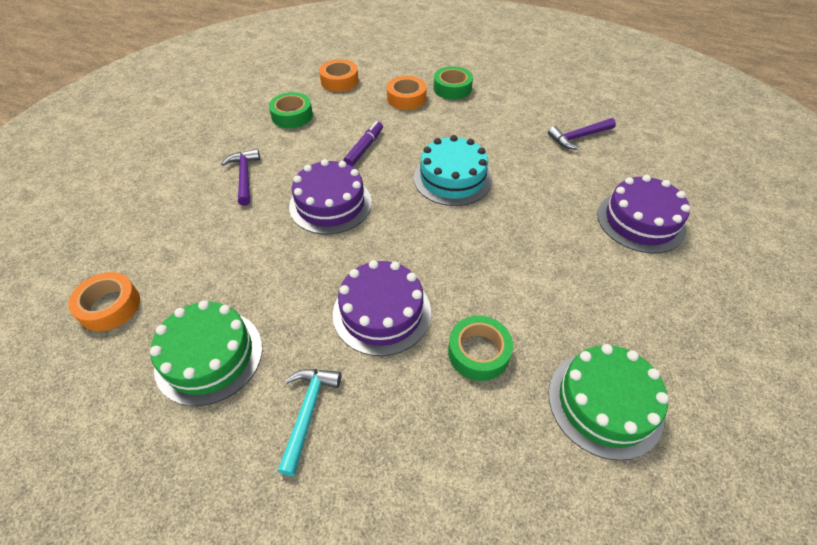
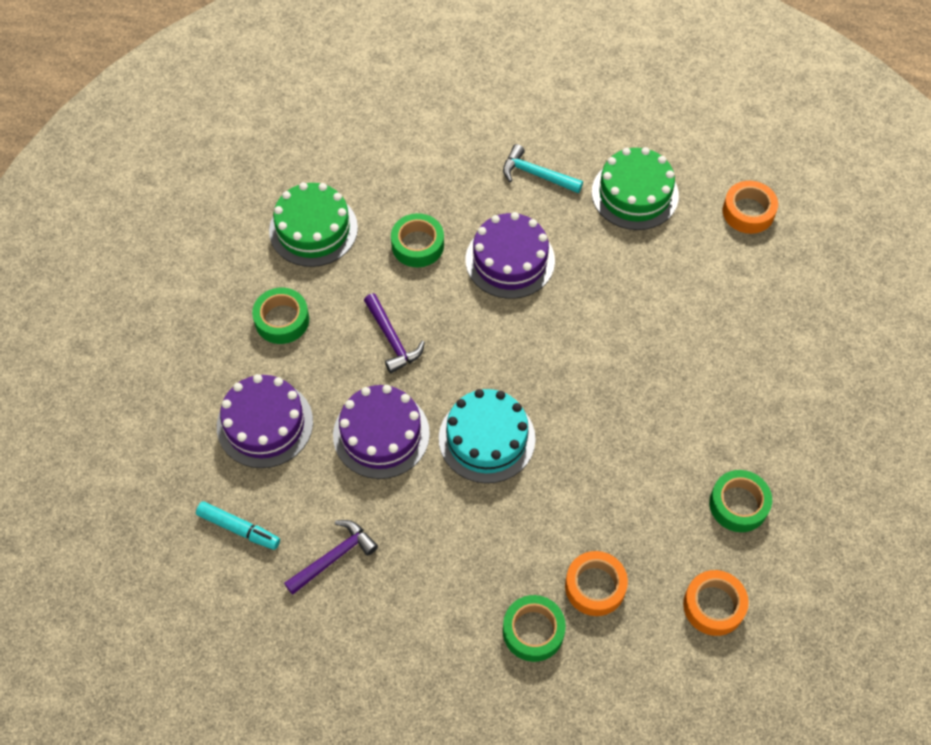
camera: 165 degrees right, 10 degrees up
(244, 176) = (731, 382): purple hammer -> purple hammer (392, 339)
(308, 412) = (536, 174): turquoise hammer -> turquoise hammer turned 120 degrees clockwise
(330, 204) = (612, 366): purple cake -> purple cake (381, 434)
(364, 148) = (612, 464): purple marker -> none
(634, 304) = (282, 320): none -> green tape
(652, 162) = (239, 529): none -> turquoise marker

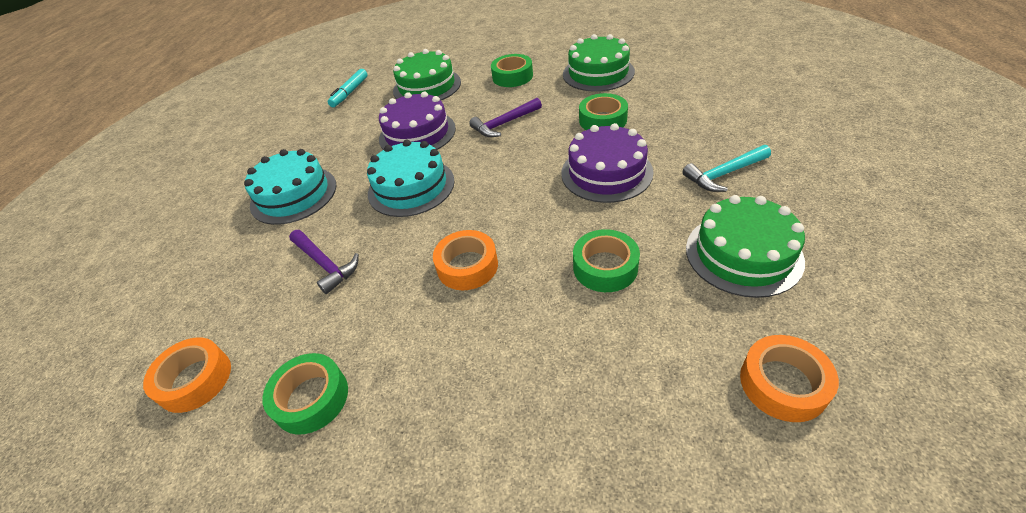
camera: 90 degrees right, 15 degrees down
(265, 424) = (427, 86): purple cake -> green cake
(334, 557) = (320, 131): purple hammer -> purple hammer (325, 264)
(468, 567) = (293, 195): none -> turquoise cake
(533, 631) = (224, 240): green tape -> green tape (605, 267)
(536, 174) = (723, 174): turquoise hammer -> turquoise hammer turned 135 degrees counterclockwise
(595, 586) = (251, 276): orange tape -> orange tape (467, 266)

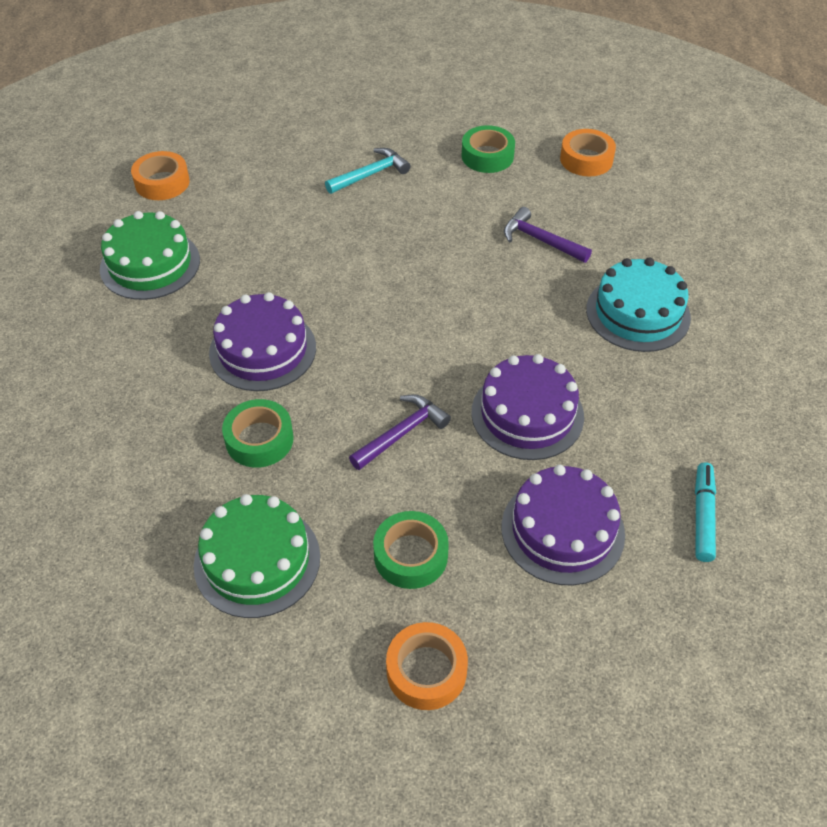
camera: 165 degrees right, 5 degrees up
(411, 187) = (494, 326): turquoise cake -> none
(427, 86) = (562, 530): green cake -> purple cake
(467, 266) = (400, 244): orange tape -> orange tape (426, 671)
(605, 267) = (273, 249): green tape -> none
(723, 174) = (132, 349): turquoise hammer -> turquoise hammer (371, 174)

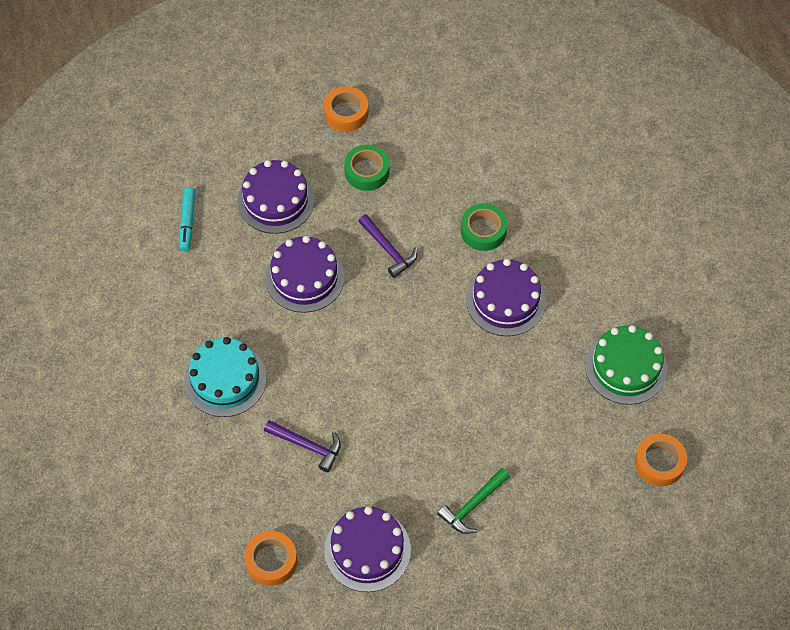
camera: 170 degrees right, 10 degrees up
(257, 560) = (457, 155): green cake -> none
(371, 174) = (472, 505): turquoise hammer -> green hammer
(402, 433) = (388, 250): purple hammer -> purple hammer turned 75 degrees counterclockwise
(487, 156) = (367, 550): green tape -> purple cake

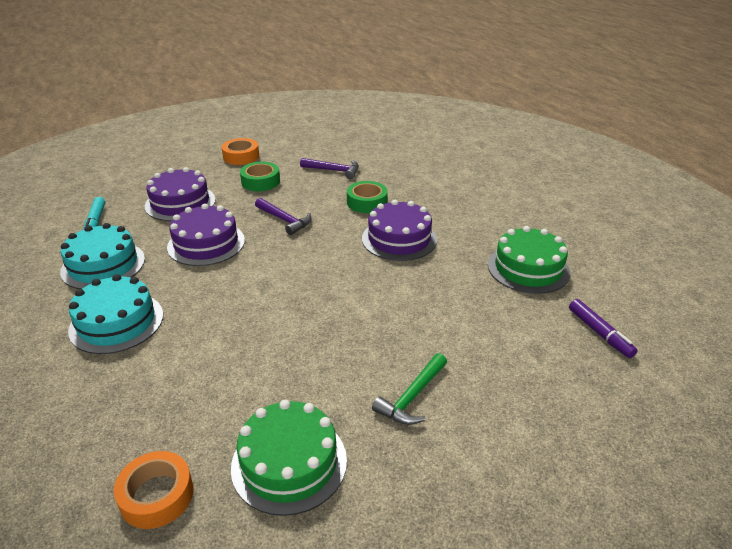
camera: 10 degrees left, 25 degrees down
(204, 296) = (103, 265): none -> turquoise cake
(308, 446) = (209, 367): purple hammer -> purple hammer (334, 170)
(367, 550) = (289, 463): purple cake -> green cake
(659, 463) = (599, 333): orange tape -> purple marker

